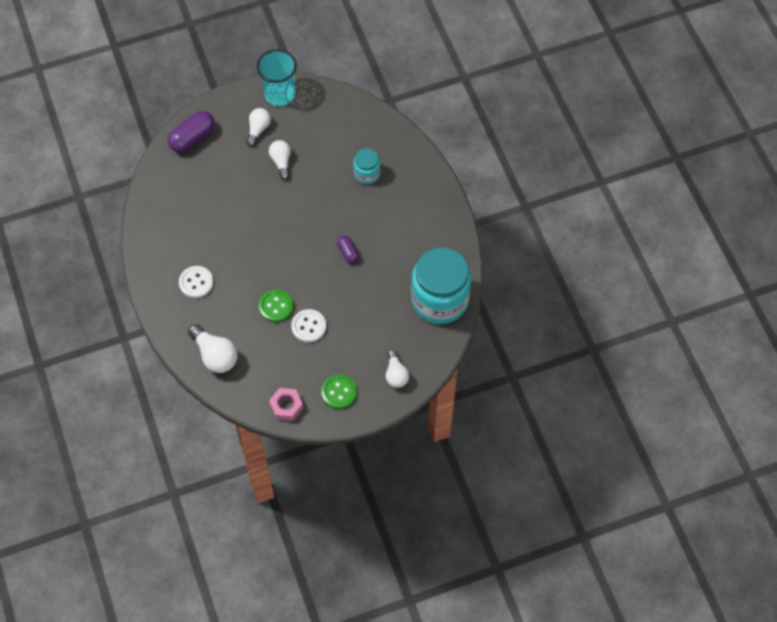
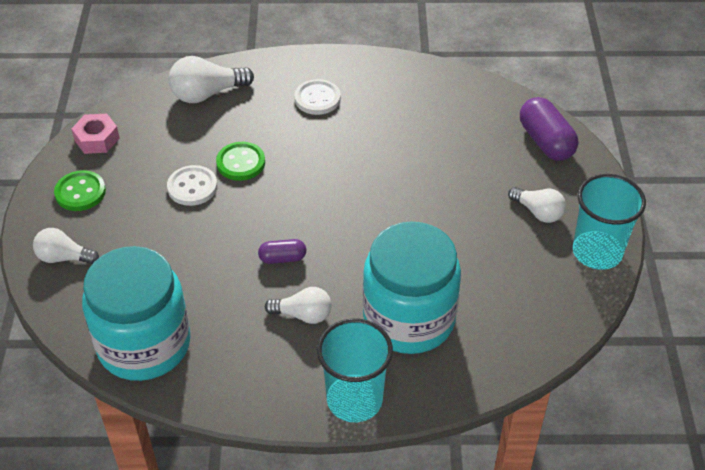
camera: 110 degrees right, 15 degrees down
(281, 162) = (471, 224): white light bulb -> white light bulb (303, 315)
(367, 174) = (409, 319): turquoise jar -> turquoise jar, size x2.08
(431, 183) = (354, 400): none -> turquoise cup

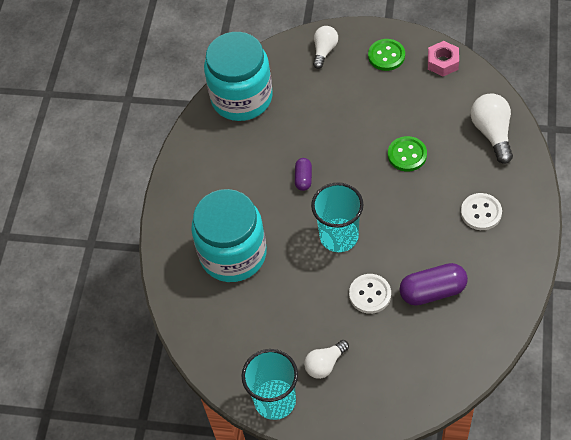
camera: 105 degrees right, 10 degrees up
(192, 187) = (384, 123): white button -> white button (370, 294)
(303, 315) = (249, 188): white light bulb -> none
(354, 400) = (173, 213): turquoise cup -> turquoise cup (339, 236)
(545, 142) = (410, 389): purple capsule -> purple capsule (432, 291)

